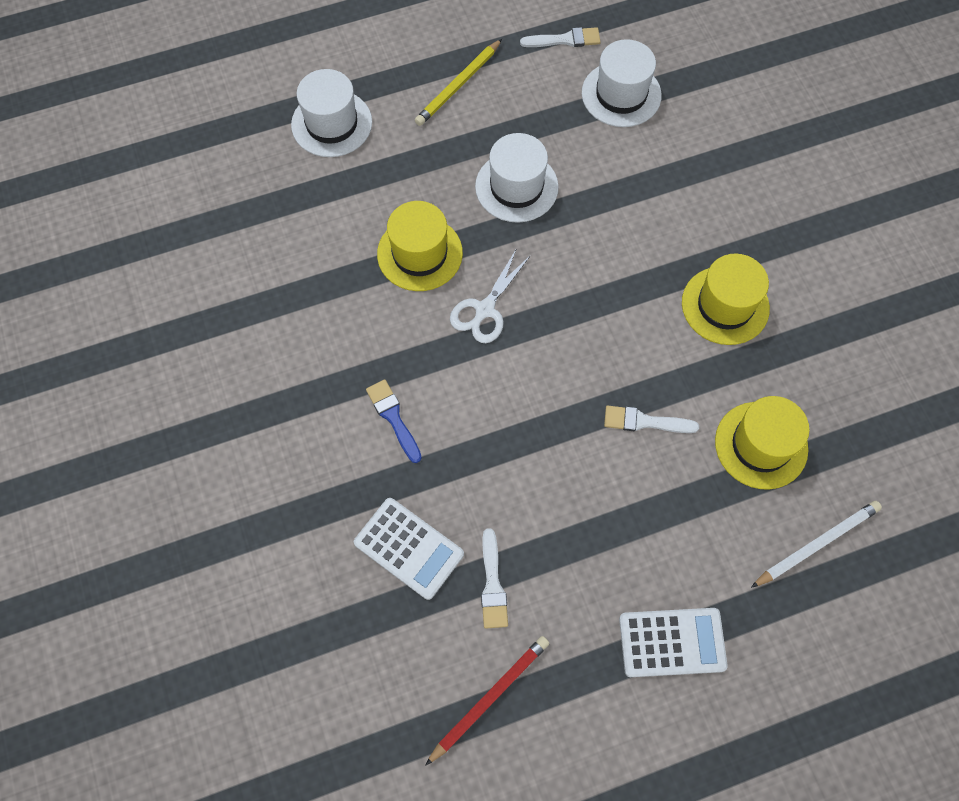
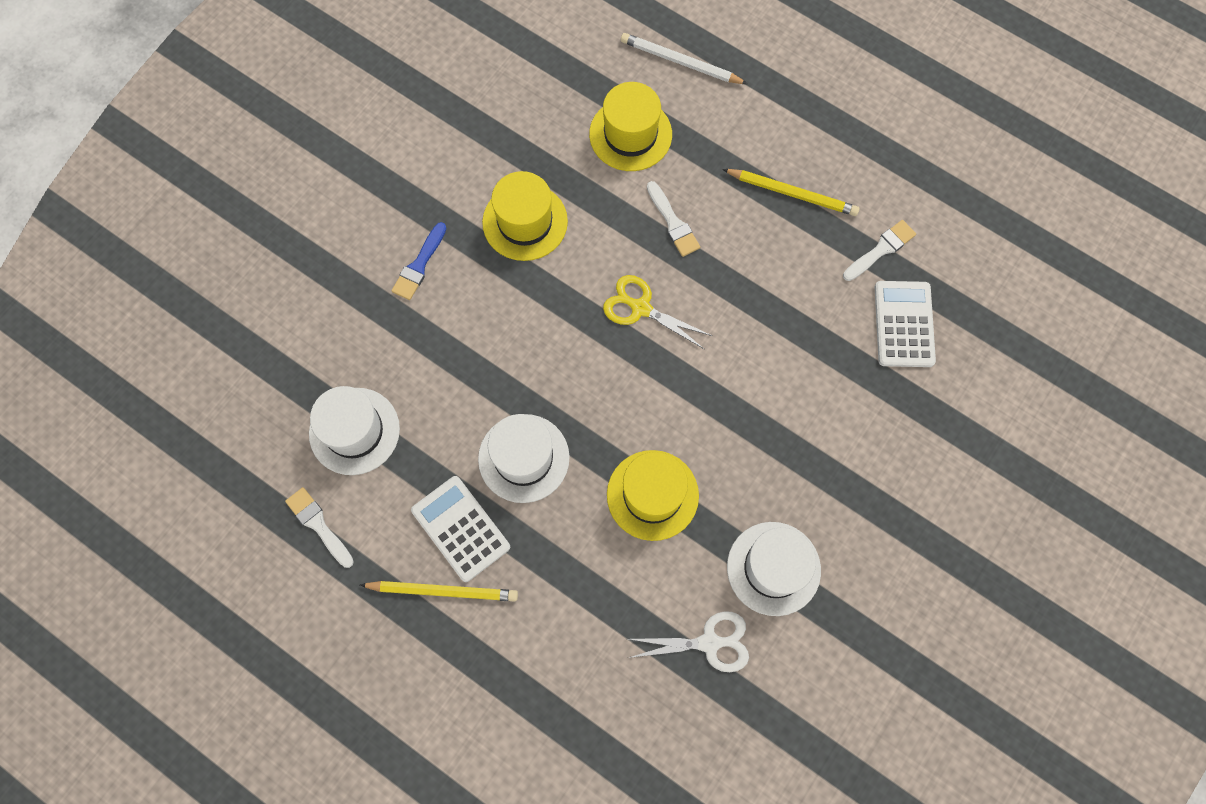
camera: 125 degrees left, 5 degrees up
(331, 123) = (572, 683): white hat -> white hat (773, 568)
(393, 417) = (815, 409): blue brush -> blue brush (419, 265)
(485, 309) = (666, 403): white scissors -> white scissors (709, 643)
(489, 698) = (956, 202): red pencil -> none
(581, 344) = (641, 308): none -> yellow scissors
(604, 546) = (792, 193): none -> yellow pencil
(672, 642) = (824, 113): white calculator -> white calculator (461, 528)

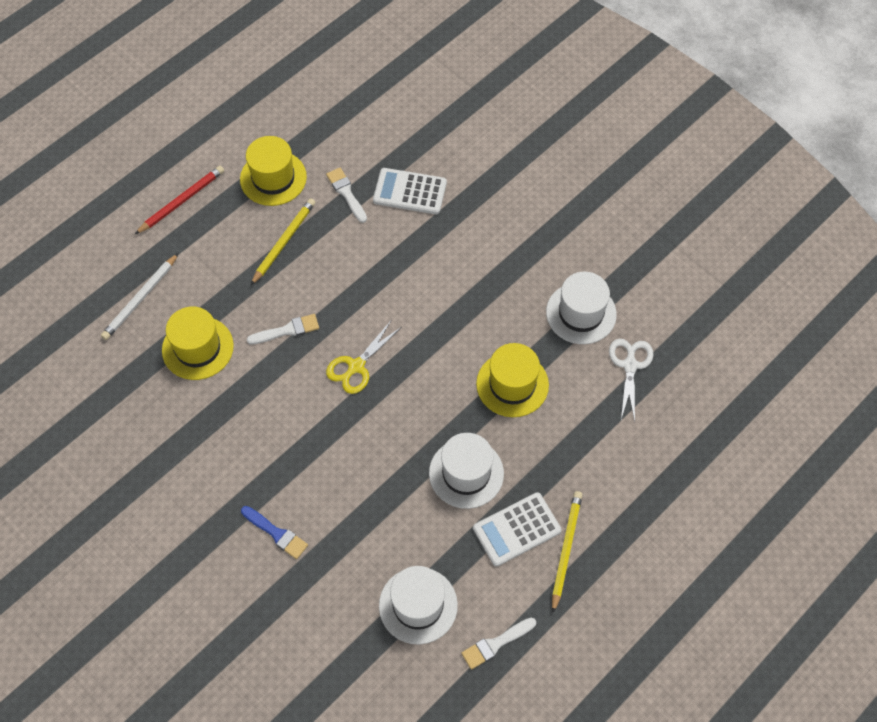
camera: 80 degrees left, 10 degrees down
(525, 222) = (257, 442): yellow hat -> yellow hat (273, 178)
(820, 72) = (181, 201): none -> red pencil

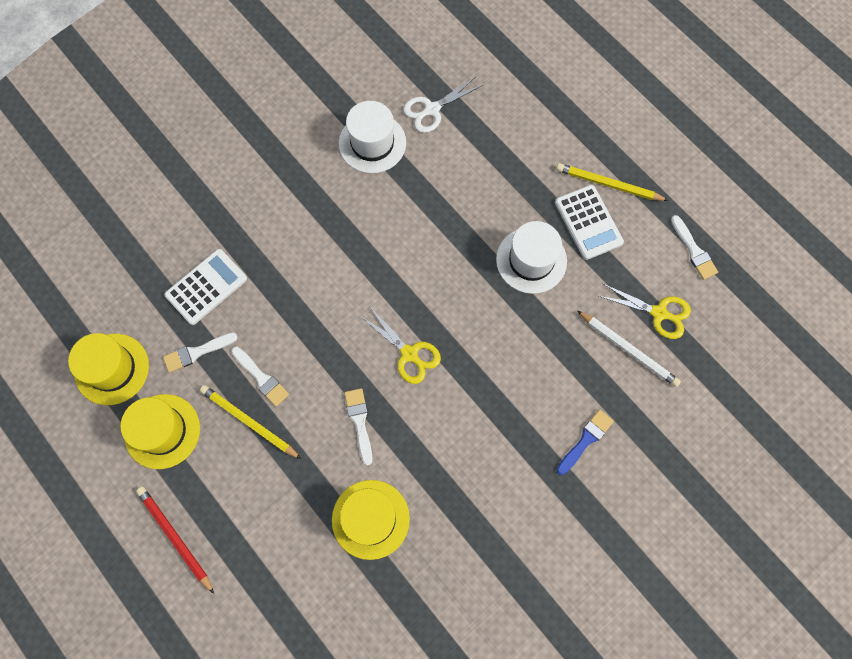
camera: 85 degrees left, 10 degrees up
(140, 298) = (300, 585): white pencil -> white pencil (628, 349)
(325, 246) = (261, 378): none -> white brush
(410, 192) = (206, 287): white calculator -> white calculator turned 150 degrees counterclockwise
(418, 605) = (658, 313): white hat -> yellow scissors
(512, 384) = (442, 211): yellow hat -> yellow hat (112, 369)
(630, 365) = (432, 109): white scissors -> white scissors turned 45 degrees counterclockwise

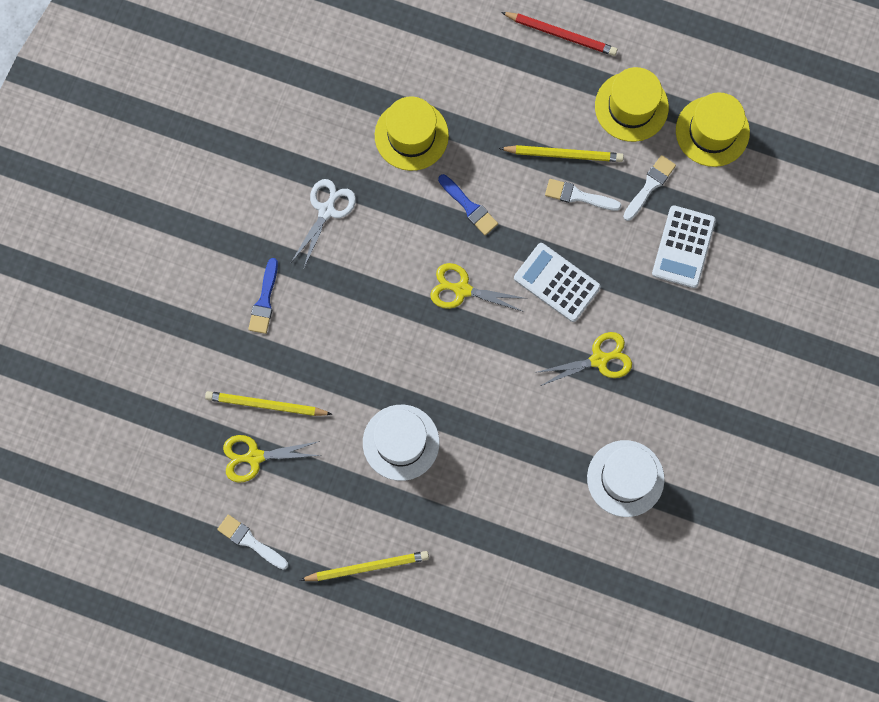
camera: 150 degrees right, 5 degrees up
(334, 237) = (599, 360): none -> yellow scissors
(359, 422) = (469, 207): white brush -> blue brush
(432, 109) = (589, 550): white scissors -> white scissors (326, 210)
(588, 222) = (366, 513): white calculator -> white calculator (557, 282)
(628, 349) = (266, 405): white pencil -> yellow pencil

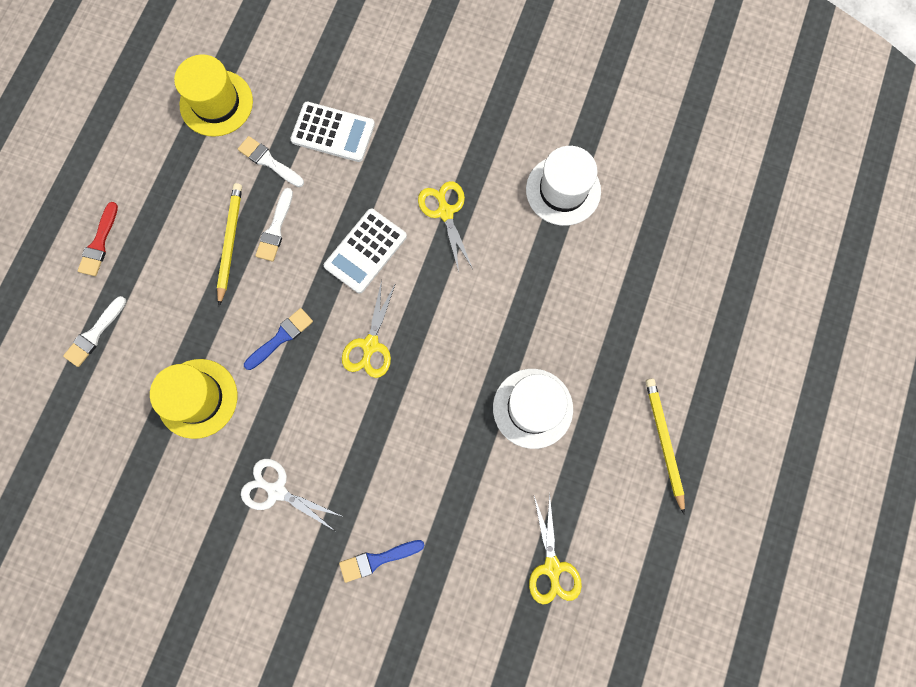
camera: 90 degrees left, 0 degrees up
(250, 541) = (644, 570): white brush -> white brush (94, 334)
(264, 300) = (377, 560): blue brush -> blue brush turned 150 degrees clockwise
(266, 405) = (494, 555): yellow pencil -> none
(560, 34) = (99, 243): red pencil -> red brush
(631, 106) = (184, 176): yellow hat -> none

